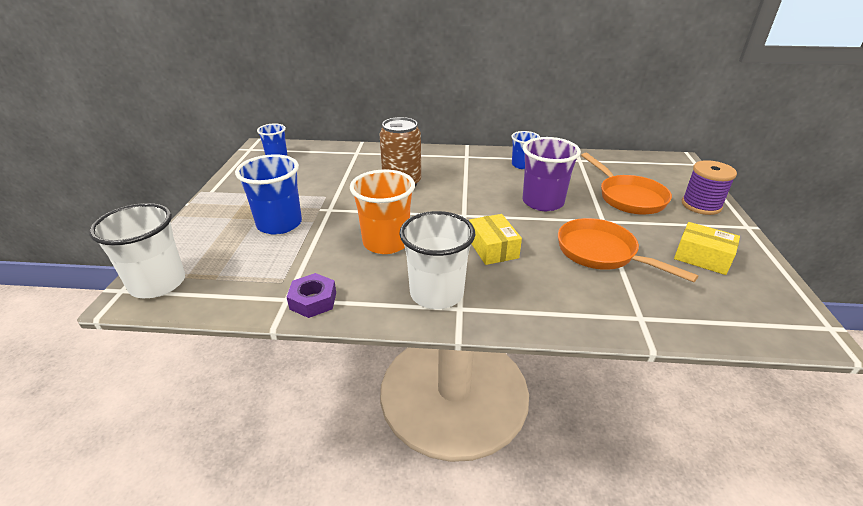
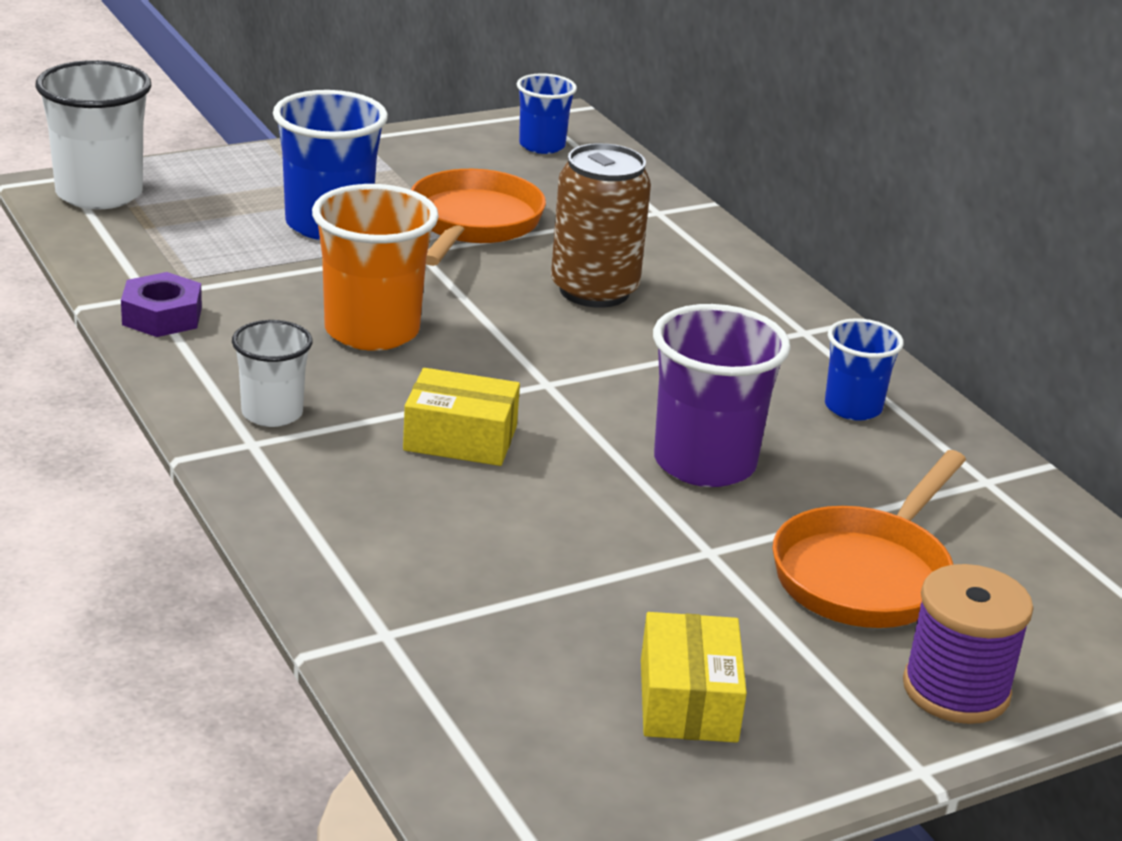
camera: 55 degrees right, 5 degrees down
(436, 293) = (272, 413): white cup -> white cup, size x0.59
(492, 248) = (460, 438): yellow box -> yellow box turned 60 degrees clockwise
(601, 253) = (570, 564): orange pan -> orange pan (473, 224)

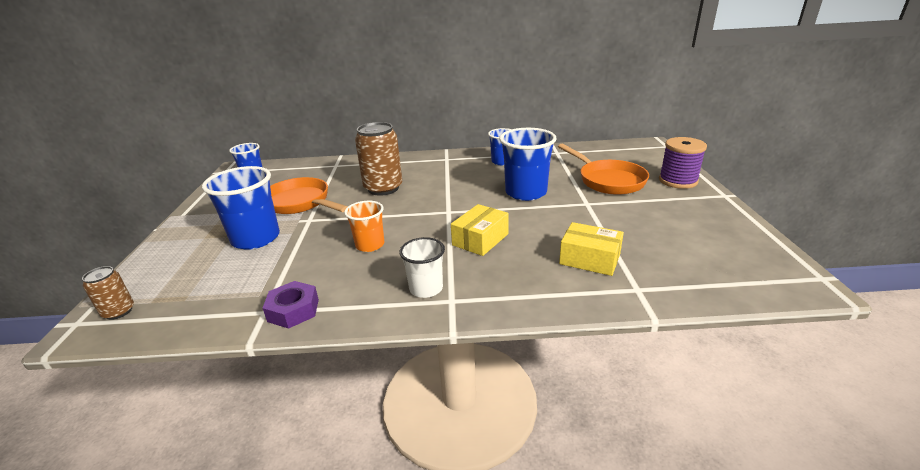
camera: 60 degrees left, 0 degrees up
(99, 194) = (119, 312): white cup -> brown can
(372, 331) = (370, 245): orange cup -> orange cup, size x0.59
(688, 700) = (687, 227): yellow box -> yellow box (589, 259)
(704, 463) = (526, 192): purple cup -> blue cup

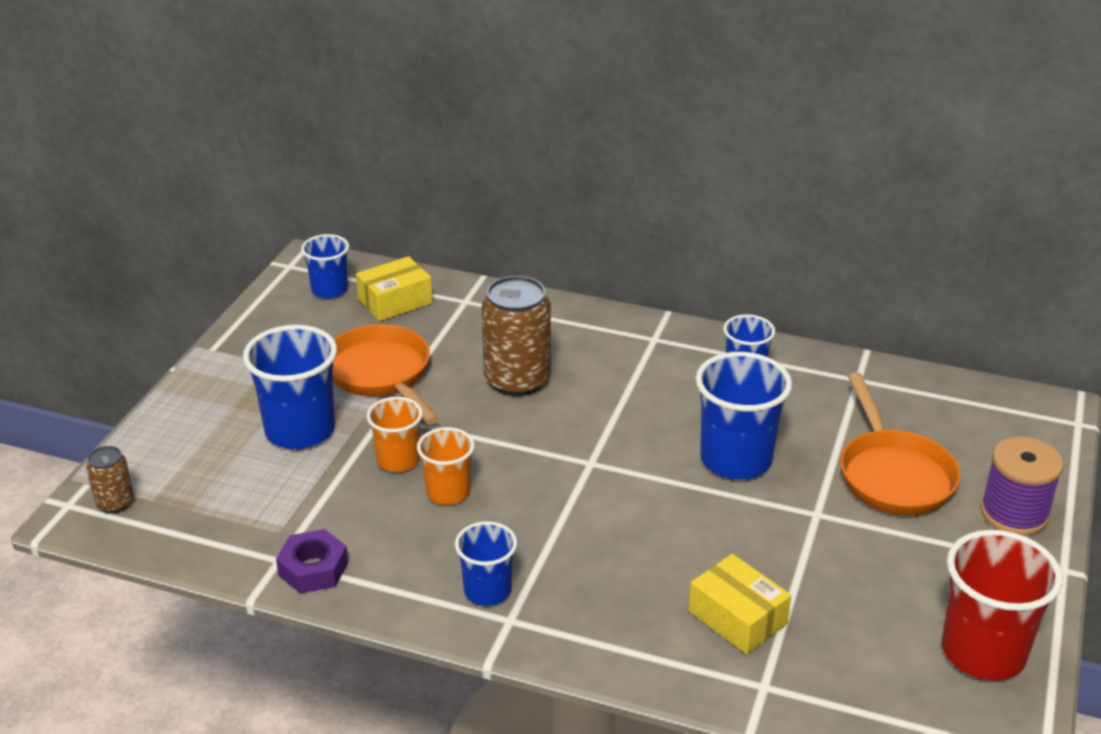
camera: 20 degrees right, 5 degrees up
(329, 238) = (398, 460): none -> orange cup
(426, 288) = (487, 591): white cup -> blue cup
(480, 239) = (606, 532): yellow box -> yellow box (395, 301)
(731, 238) = (983, 652): none -> red cup

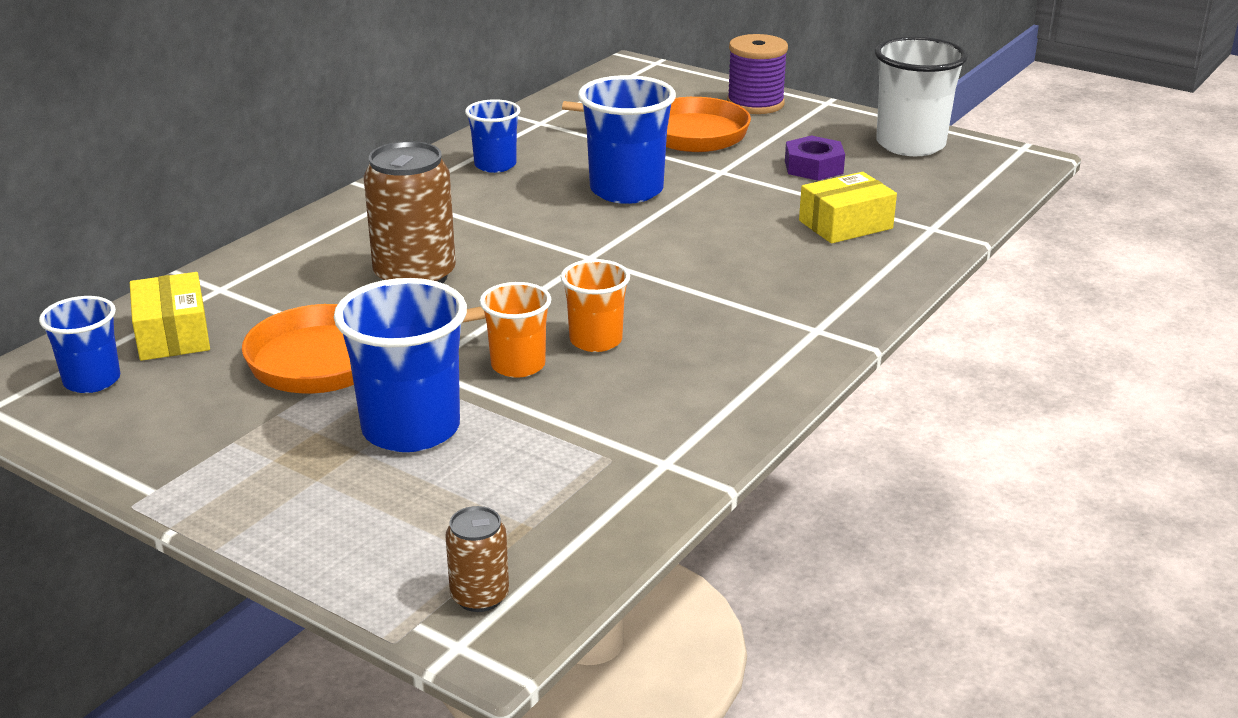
camera: 75 degrees left, 5 degrees down
(313, 569) = (692, 439): purple nut -> purple nut (813, 167)
(487, 591) = (769, 336): blue cup -> none
(983, 652) = (910, 145): red cup -> white cup

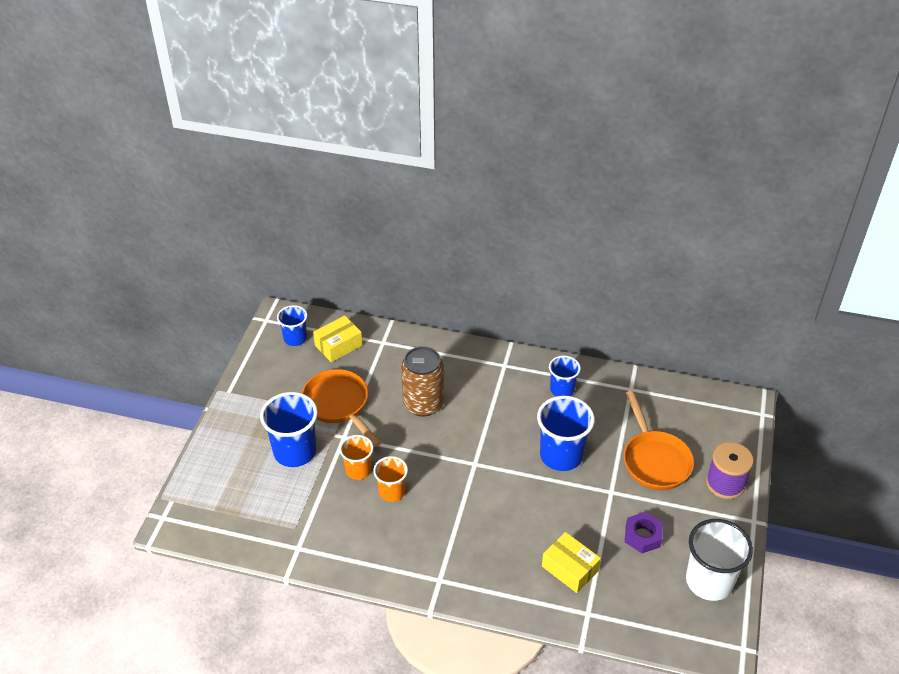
camera: 70 degrees right, 15 degrees up
(480, 596) = (191, 514): brown can -> none

